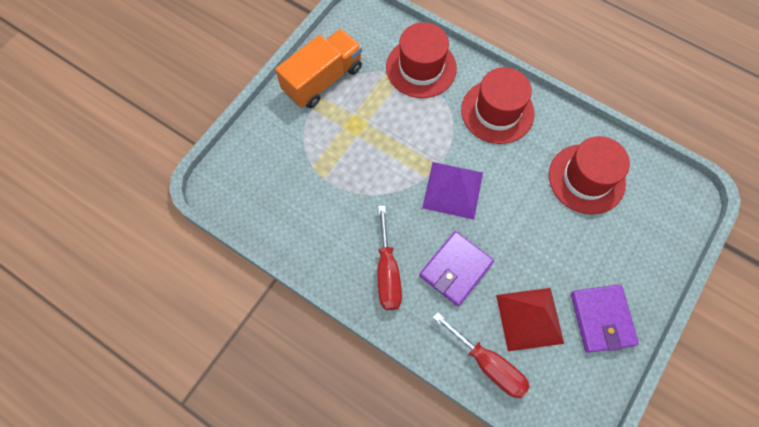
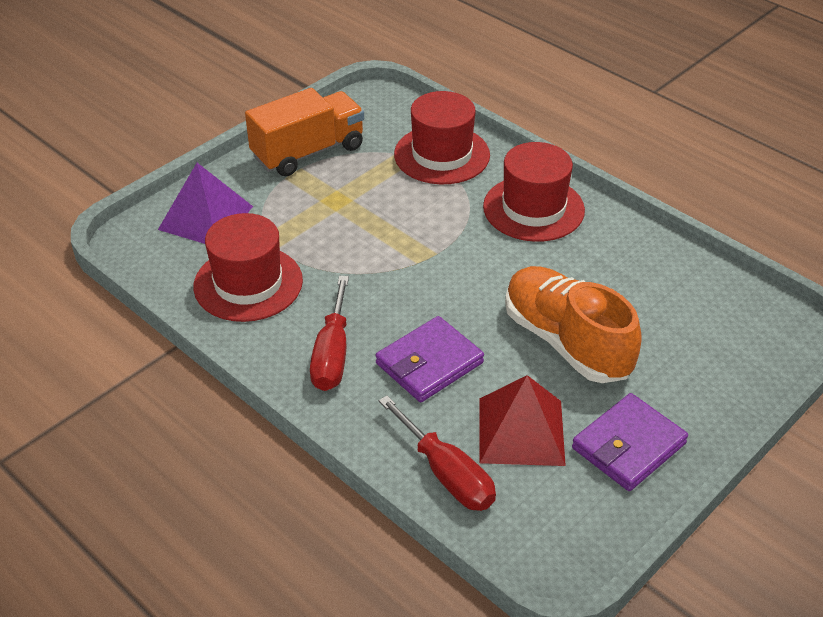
camera: 10 degrees right, 25 degrees down
(452, 190) = (449, 280): purple pyramid -> purple pyramid (205, 218)
(544, 234) = (566, 341): none -> orange shoe
(586, 179) = (642, 291): red hat -> red hat (248, 283)
(601, 319) = (628, 446): purple wallet -> purple wallet turned 45 degrees clockwise

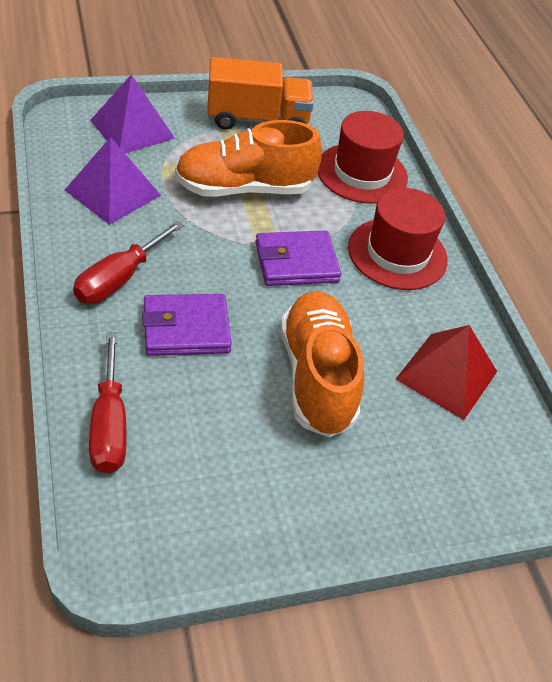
camera: 25 degrees right, 5 degrees up
(248, 283) = (113, 192): red hat -> purple pyramid
(358, 219) = (244, 188): none -> orange shoe
(521, 431) = (204, 427): red pyramid -> red pyramid (447, 375)
(628, 446) = (283, 497): purple wallet -> purple wallet (296, 262)

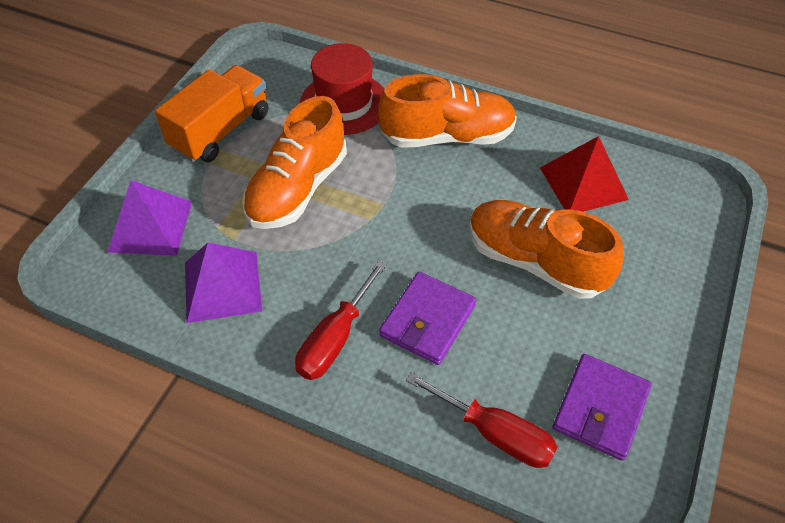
camera: 45 degrees left, 5 degrees up
(119, 279) = (335, 339): red screwdriver -> red screwdriver turned 45 degrees clockwise
(296, 262) = (409, 204): purple wallet -> purple wallet (600, 408)
(397, 253) = (447, 136): red hat -> orange shoe

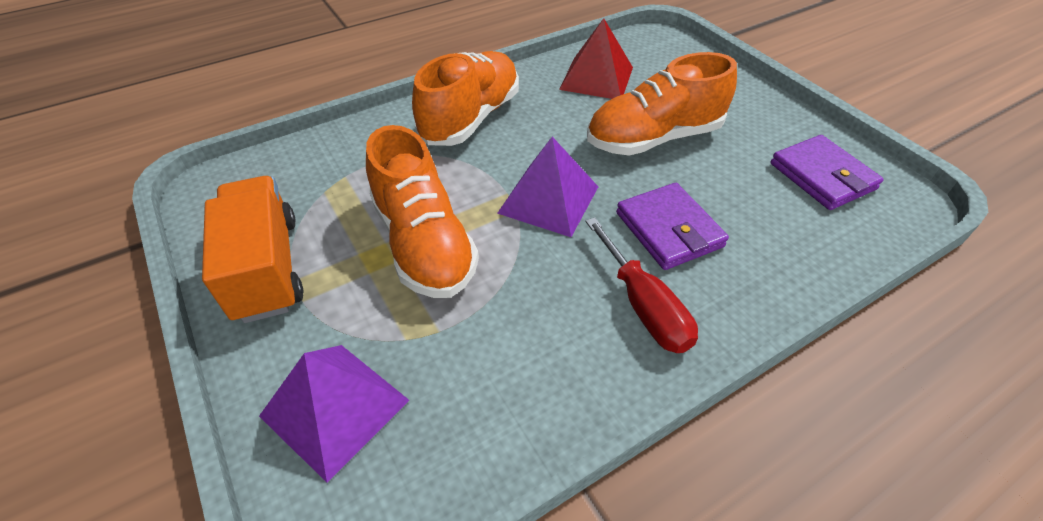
camera: 55 degrees left, 5 degrees down
(222, 286) = (496, 373): purple pyramid -> purple pyramid (548, 199)
(344, 103) = (352, 158): red hat -> none
(495, 433) = (817, 246): red screwdriver -> none

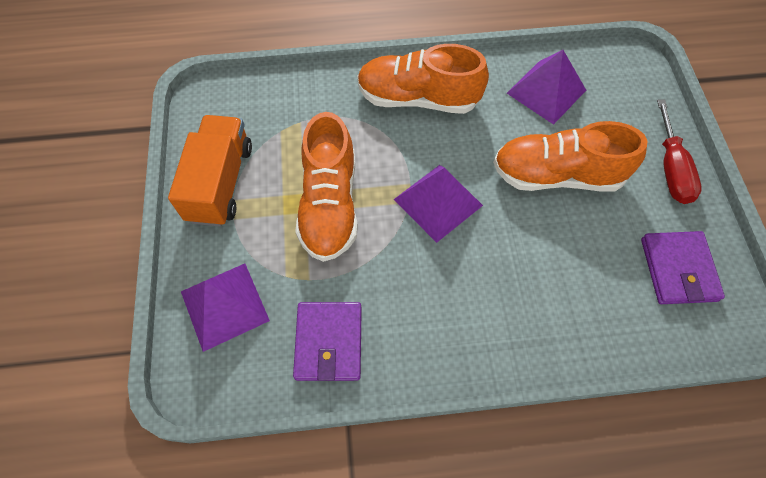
camera: 25 degrees right, 15 degrees up
(471, 118) = (418, 98): orange shoe -> orange shoe turned 135 degrees counterclockwise
(596, 78) = (546, 91): red pyramid -> purple pyramid
(643, 306) = (456, 321): red screwdriver -> red screwdriver (671, 169)
(669, 230) = (514, 267): purple wallet -> purple wallet (329, 342)

